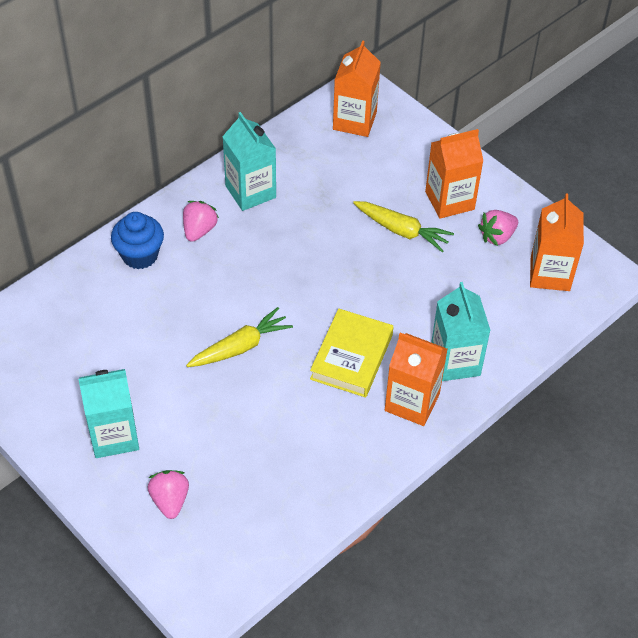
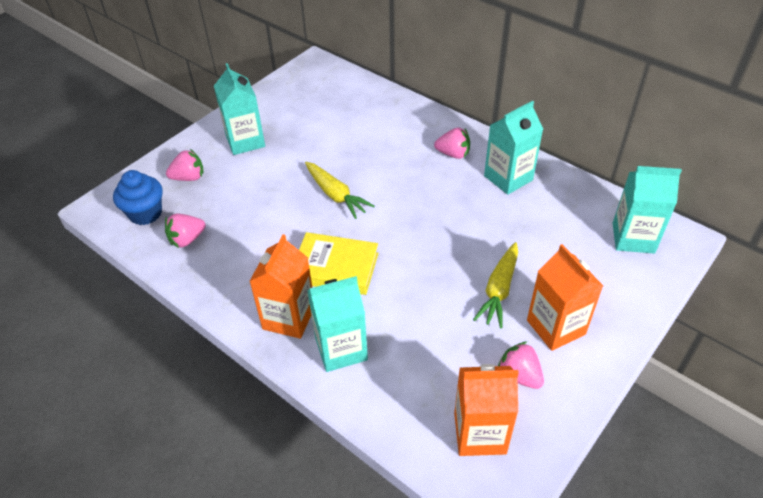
camera: 85 degrees right, 5 degrees down
(140, 255) = (417, 126): blue cupcake -> blue cupcake (145, 213)
(282, 499) = (187, 239): none -> pink strawberry
(354, 121) = (633, 238): orange carton -> turquoise carton

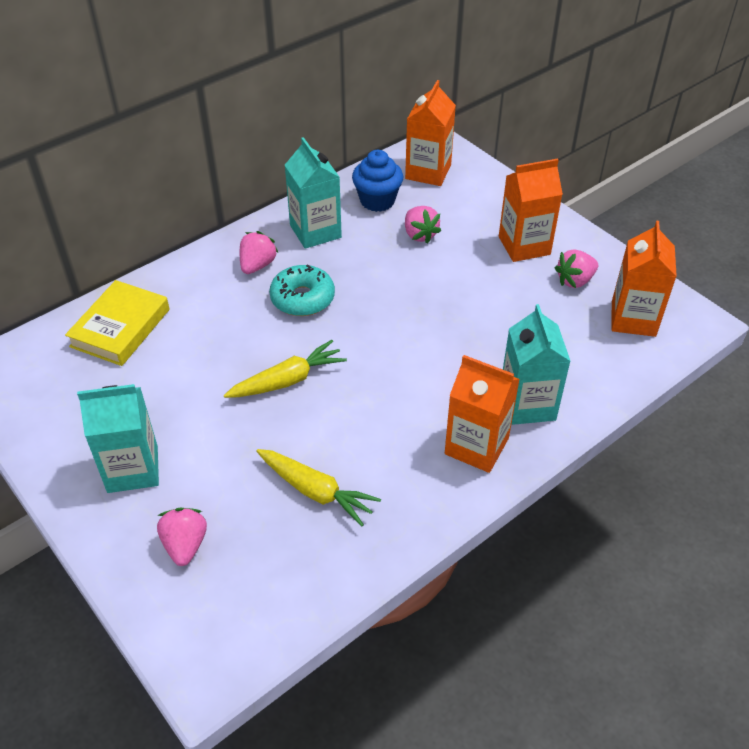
camera: 80 degrees left, 0 degrees up
(145, 213) = (244, 604): blue cupcake -> blue cupcake (377, 201)
(187, 239) = (317, 549): pink strawberry -> pink strawberry (419, 235)
(335, 268) = (410, 395): yellow book -> yellow book (120, 328)
(424, 186) = (302, 298): none -> turquoise donut
(499, 289) = (472, 272): yellow carrot -> yellow carrot (315, 491)
(633, 238) = (428, 172): turquoise carton -> orange carton

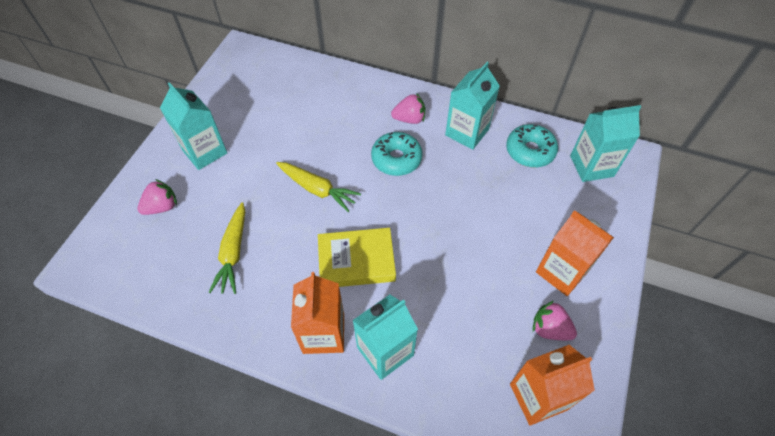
camera: 60 degrees right, 10 degrees up
(120, 328) = (308, 85): yellow book -> yellow book (356, 261)
(377, 201) = (530, 151): blue cupcake -> turquoise donut
(419, 235) = (515, 195): pink strawberry -> none
(428, 172) = (591, 166): orange carton -> turquoise carton

